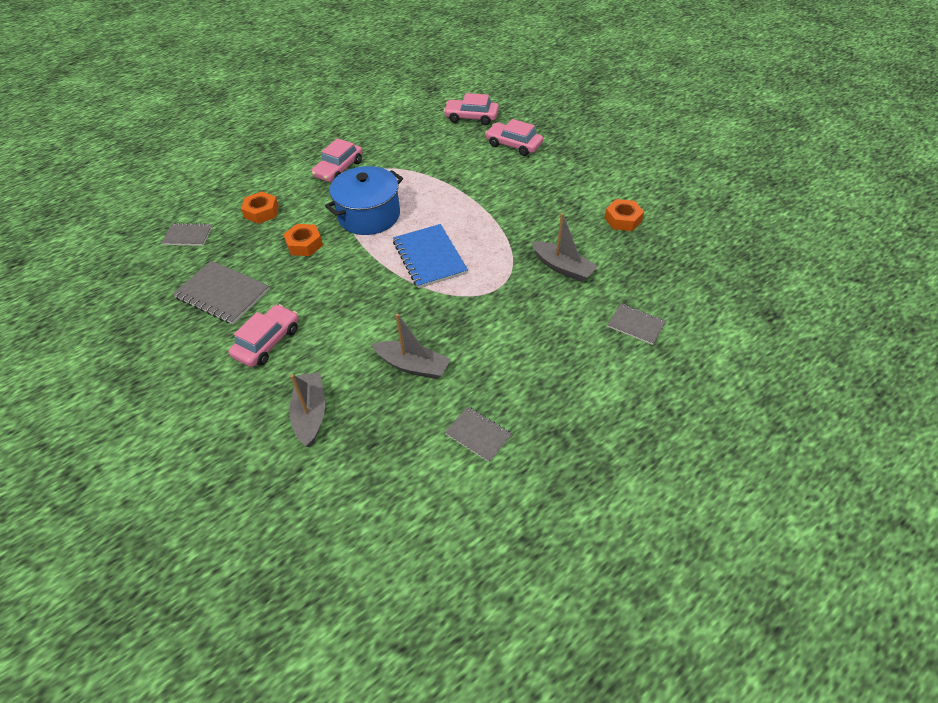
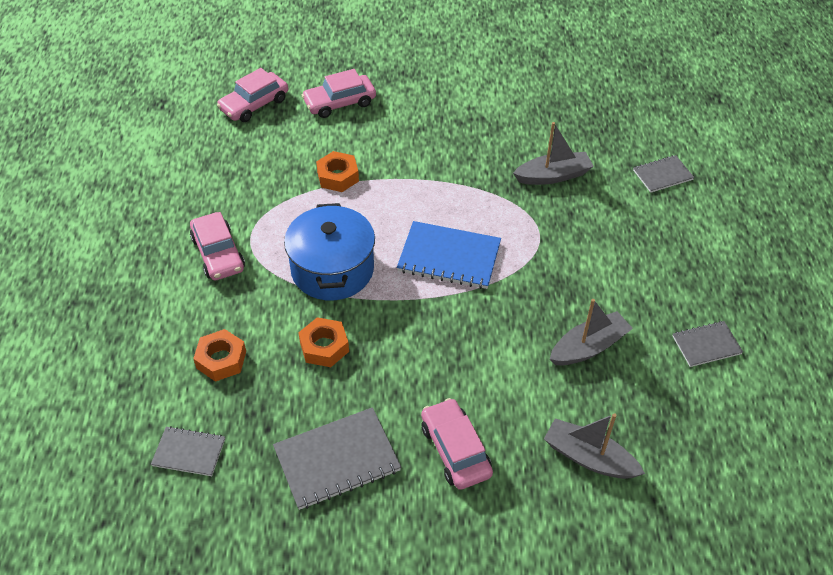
camera: 55 degrees left, 0 degrees up
(188, 236) = (189, 452): grey notebook -> grey notebook turned 60 degrees clockwise
(623, 219) = (528, 102): orange nut -> orange nut (338, 176)

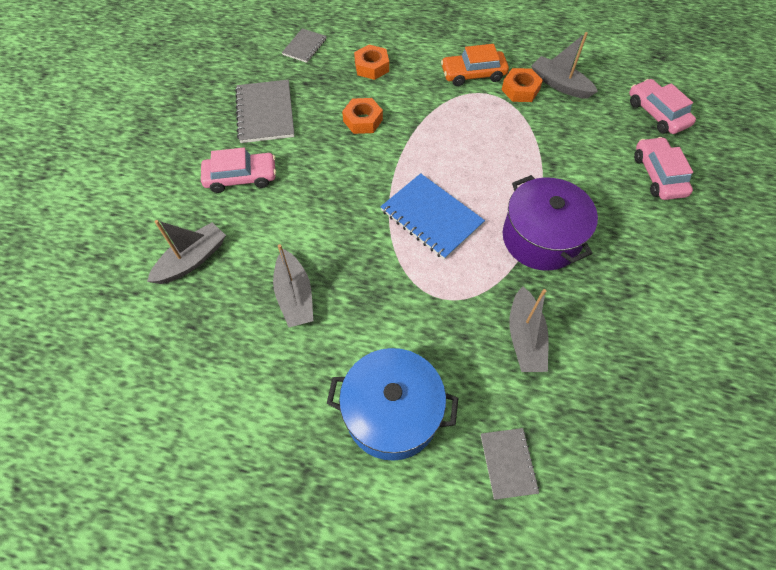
camera: 105 degrees right, 10 degrees up
(218, 254) = (473, 74): pink car -> orange car
(223, 177) = (559, 84): none -> grey boat
(332, 269) = (439, 136): blue pot -> blue pot (392, 413)
(338, 176) = (550, 157): orange nut -> orange nut (520, 90)
(444, 175) = (541, 238): none -> purple pot
(449, 257) = (431, 217): blue notebook -> blue notebook turned 75 degrees counterclockwise
(706, 345) = (256, 402): grey notebook -> none

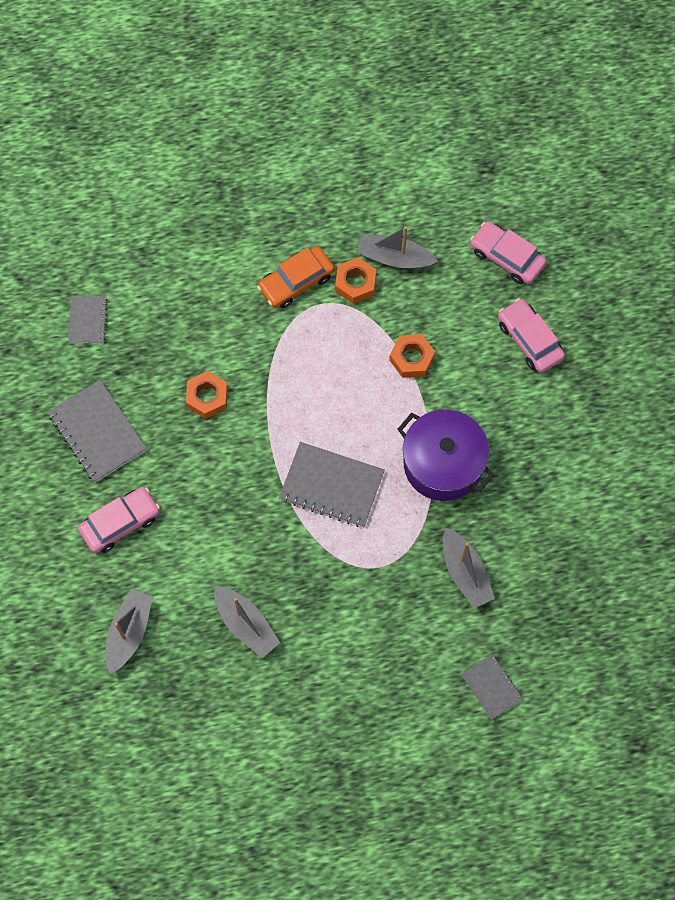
camera: 25 degrees left, 10 degrees up
(371, 67) = (179, 318): orange nut -> orange nut (411, 358)
(392, 413) = (383, 689): blue pot -> none
(431, 217) = (332, 485): blue notebook -> grey notebook

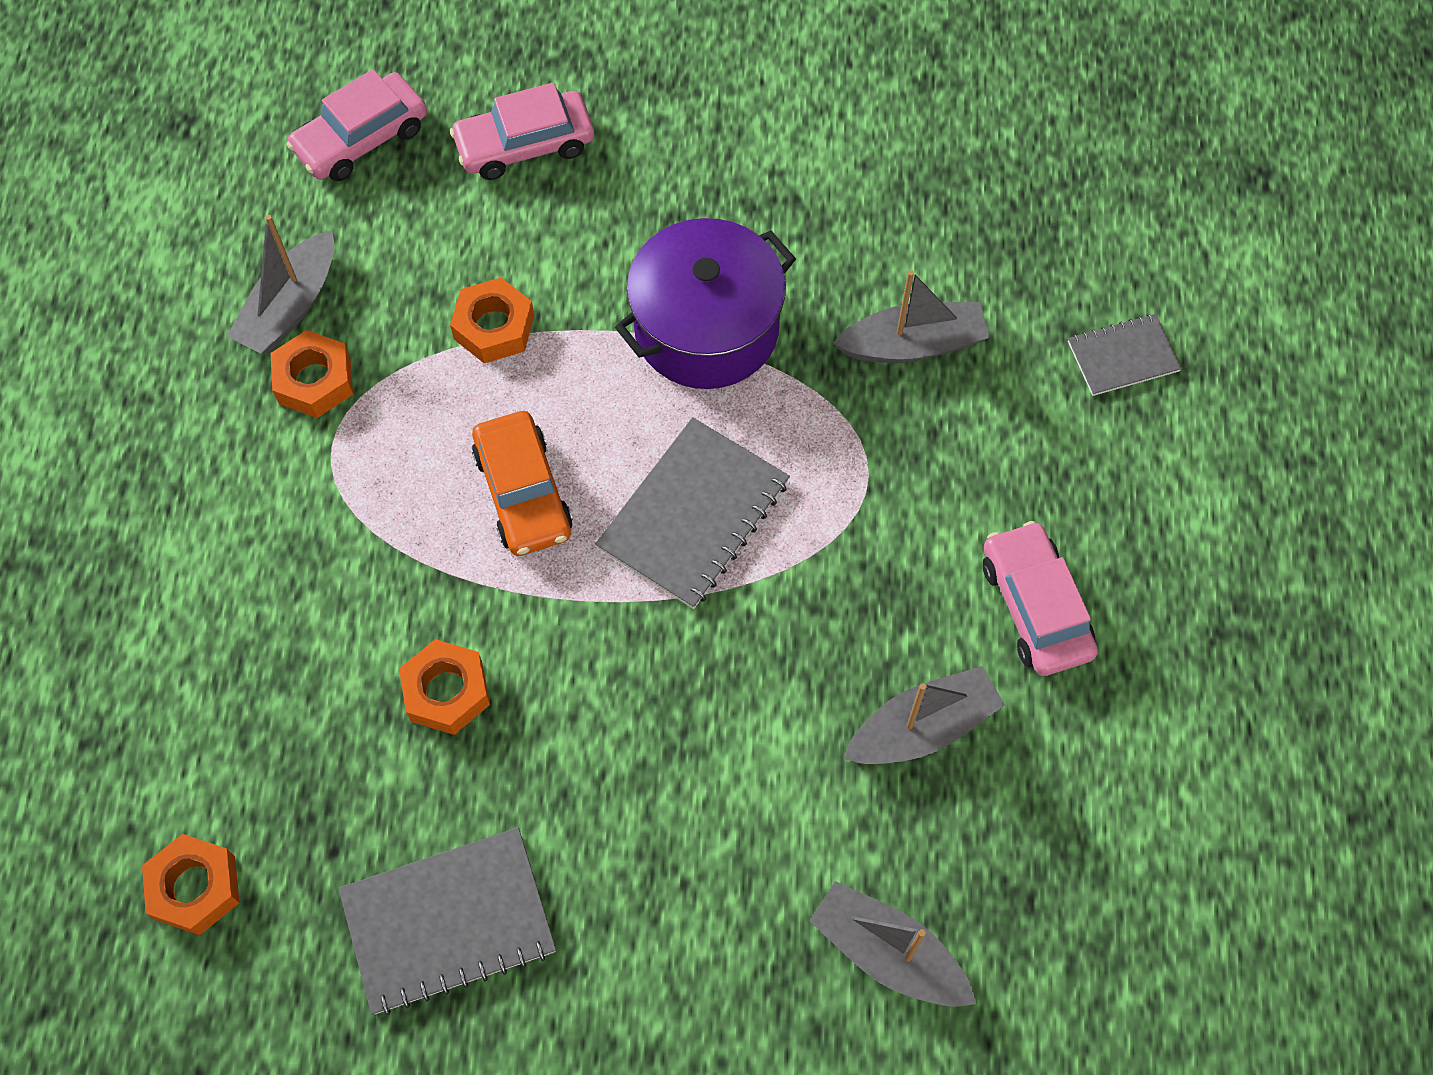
camera: 75 degrees left, 5 degrees down
(87, 320) = (195, 887): grey notebook -> orange nut
(120, 523) = (656, 919): pink car -> pink car (1035, 607)
(296, 282) = (271, 478): orange car -> orange car (523, 492)

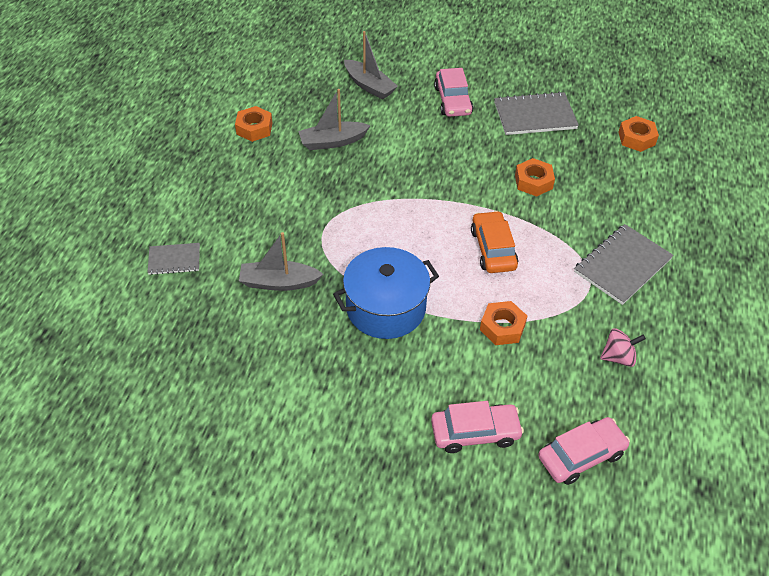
camera: 170 degrees left, 15 degrees down
(291, 307) = (618, 357): grey boat -> pink spinning top
(315, 380) = (601, 316): orange nut -> orange nut (254, 128)
(693, 515) = (411, 227): grey notebook -> grey notebook (622, 265)
(706, 328) = (386, 308): purple pot -> blue pot
(1035, 607) = (267, 172): pink car -> pink car (452, 100)

